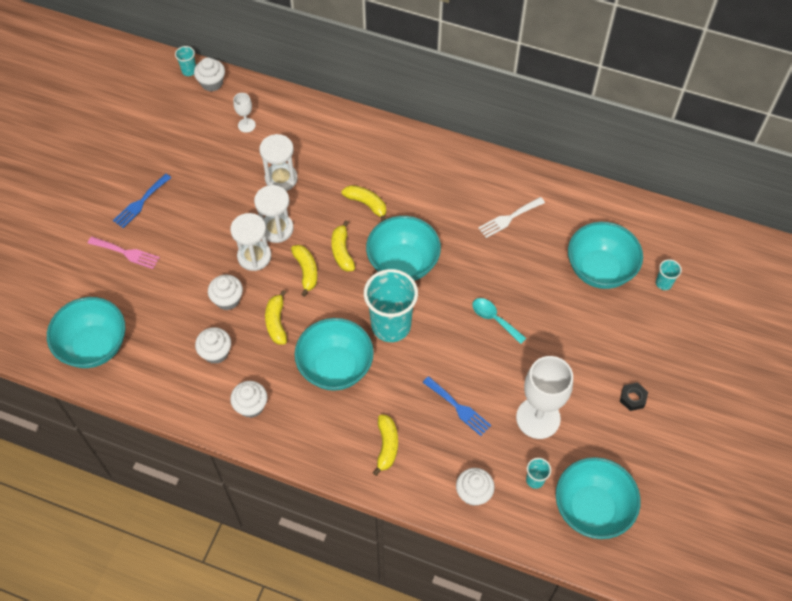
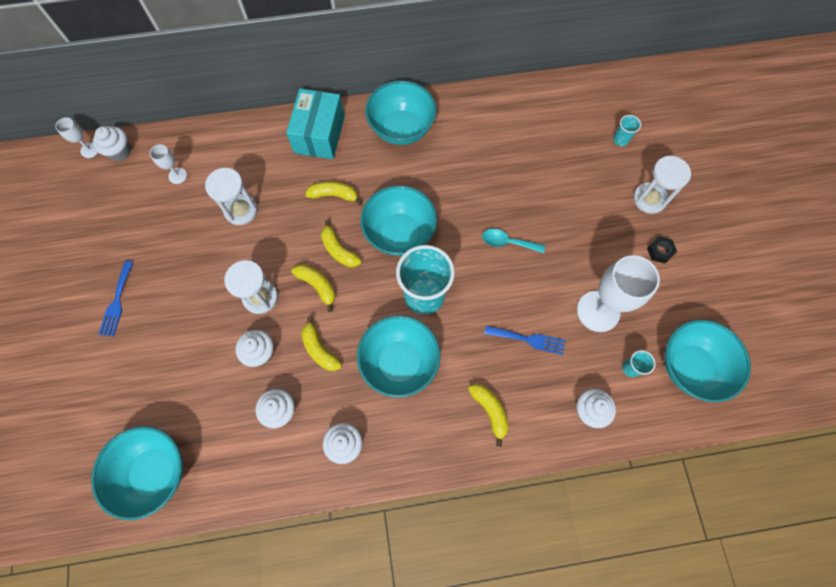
camera: 30 degrees left, 10 degrees up
(126, 253) = (132, 359): pink fork -> none
(189, 71) = (90, 150): turquoise cup -> white goblet
(277, 229) = (266, 260): white hourglass -> white hourglass (649, 199)
(386, 147) = (319, 135): none -> turquoise box
(509, 218) = (464, 147): white fork -> none
(599, 269) = (564, 154): turquoise bowl -> turquoise bowl (401, 128)

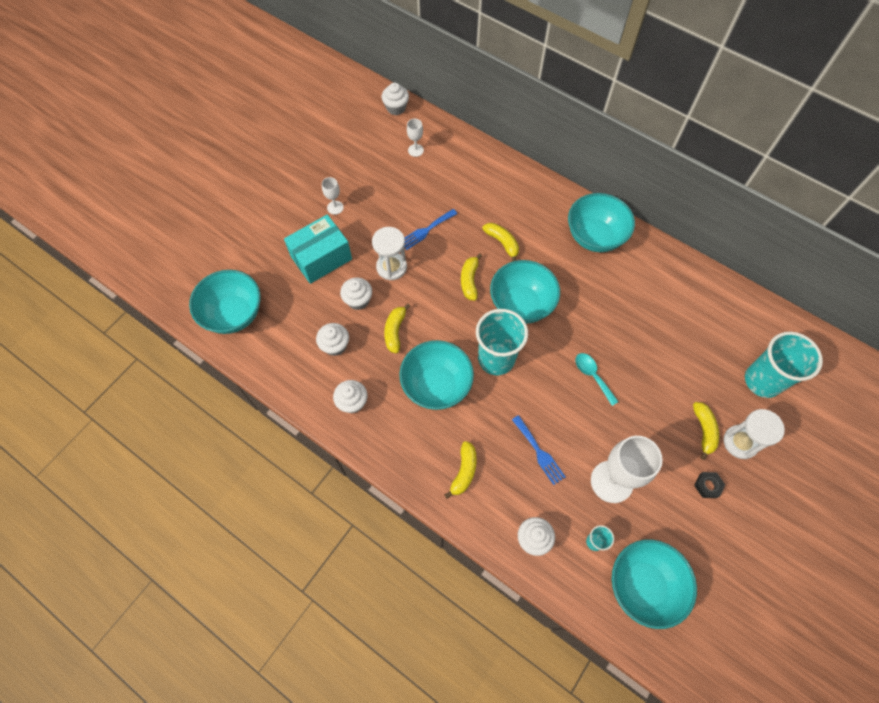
camera: 45 degrees right, 5 degrees down
(90, 150) = (379, 93): white goblet -> white goblet (335, 207)
(117, 302) = (308, 198): blue fork -> blue fork (426, 230)
(241, 210) = (433, 203): white hourglass -> none
(317, 286) = (433, 291): yellow banana -> yellow banana (703, 431)
(319, 135) = (532, 195): turquoise box -> turquoise box (321, 258)
(620, 140) = (762, 381): turquoise cup -> turquoise cup, size x2.31

